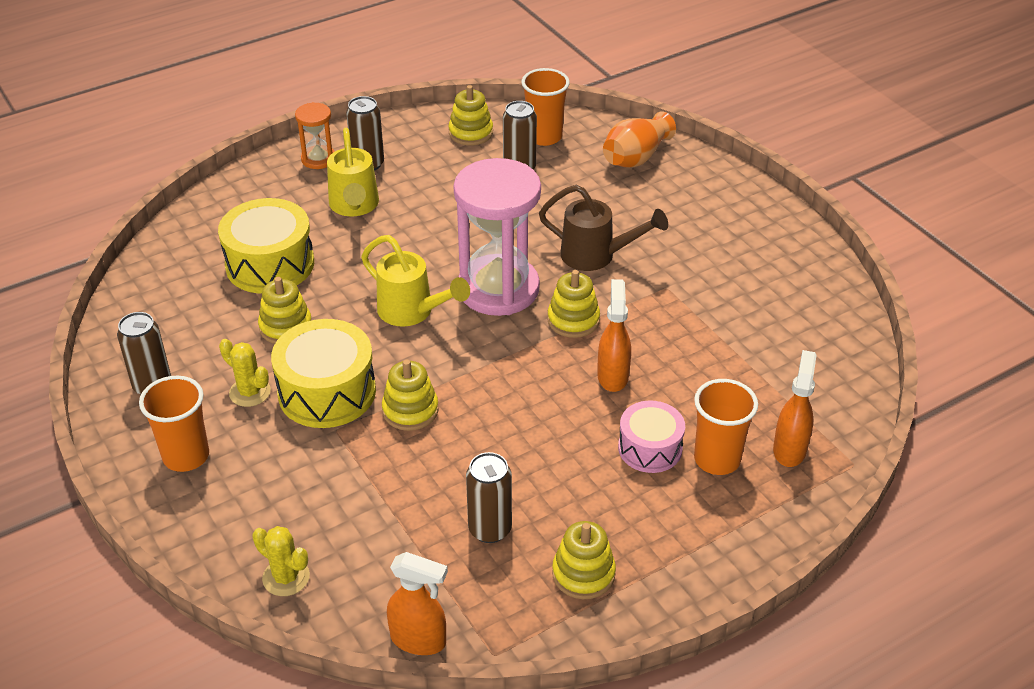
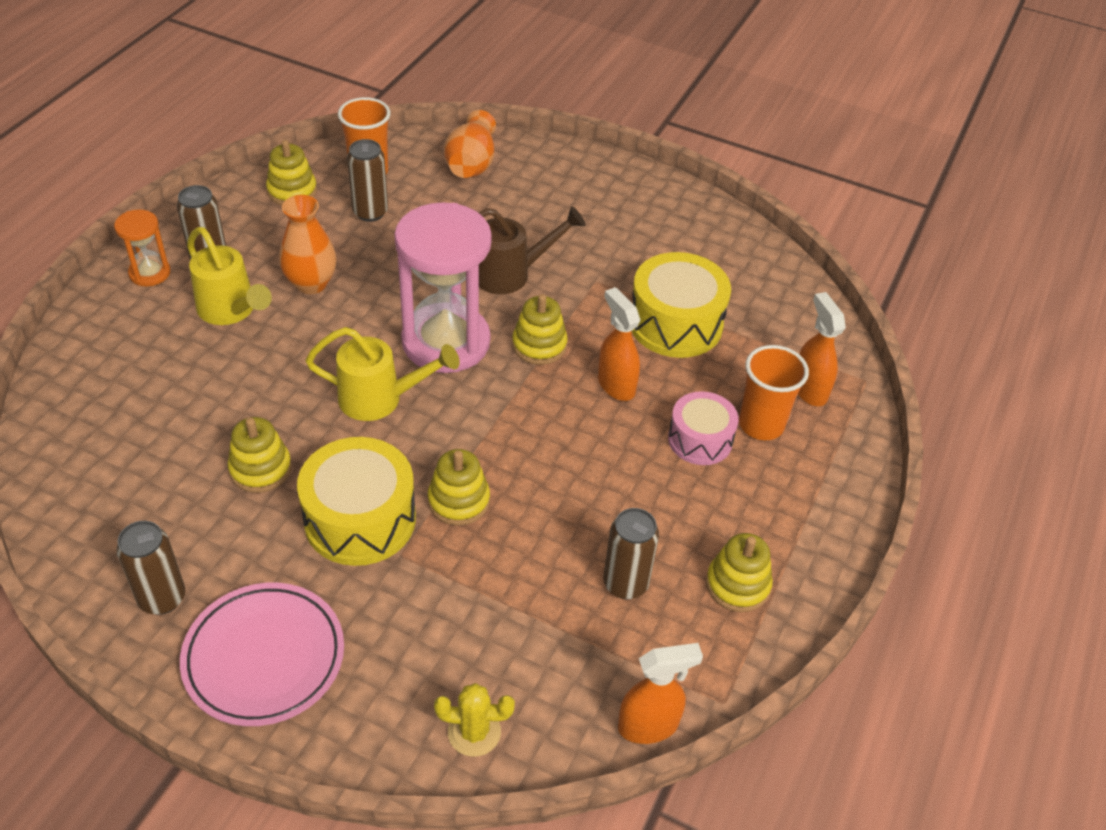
camera: 35 degrees left, 5 degrees up
(186, 456) = (264, 657): orange cup -> pink plate
(250, 392) = (278, 556): yellow cactus -> none
(270, 264) = (188, 408): yellow drum -> yellow drum (675, 323)
(429, 207) = (311, 283): none -> orange vase

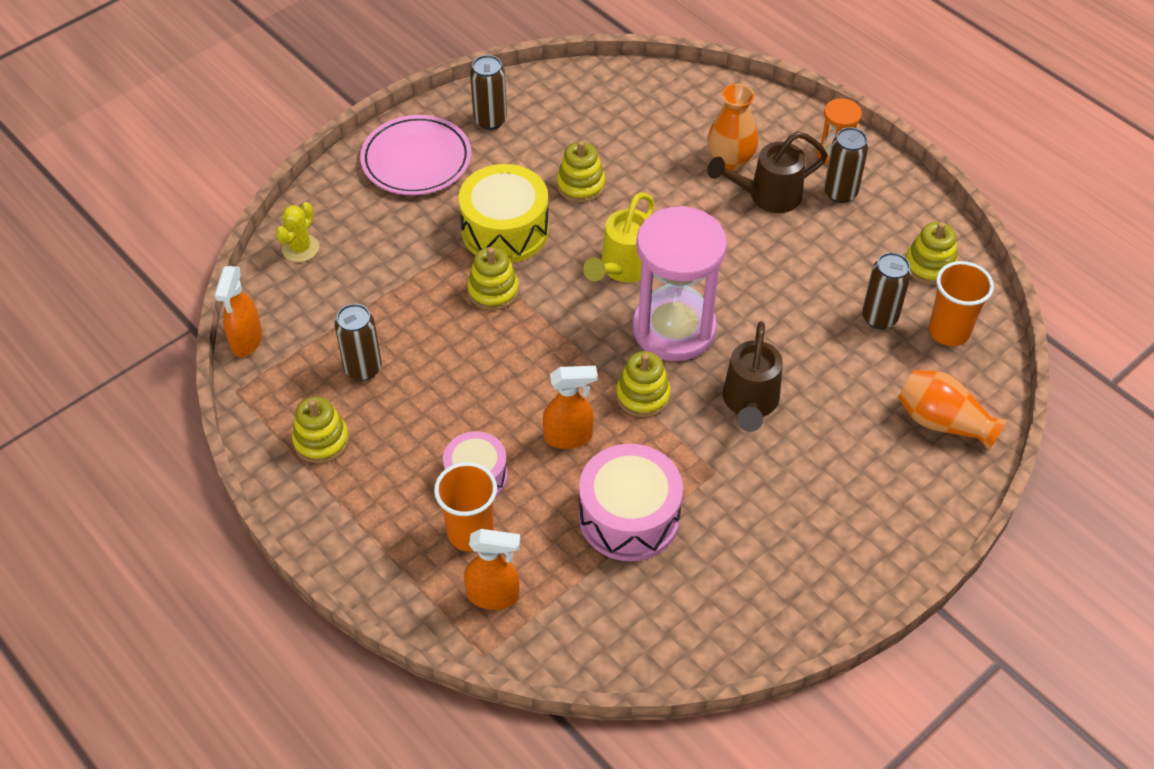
camera: 115 degrees right, 5 degrees up
(231, 311) = (766, 196): yellow watering can -> brown watering can
(311, 283) = (786, 253): orange vase -> orange vase (730, 161)
(675, 323) = (629, 517): yellow drum -> pink drum

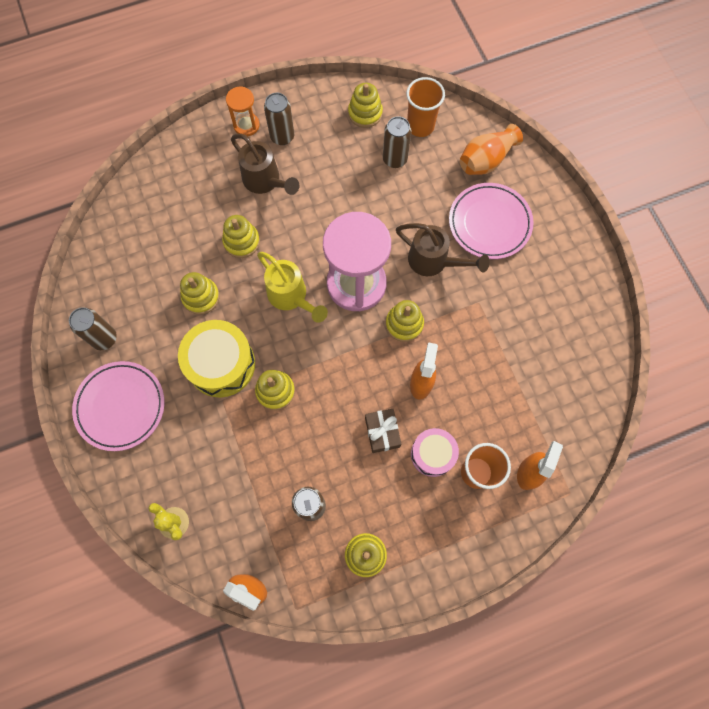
camera: 70 degrees left, 20 degrees up
(484, 413) = (382, 432): none -> brown gift
(629, 517) = (496, 367): pink drum -> none
(672, 199) = (241, 241): none -> yellow stacking toy
(730, 161) = (223, 191): orange vase -> none
(766, 196) = (265, 182): brown watering can -> brown watering can turned 45 degrees counterclockwise
(844, 453) = (489, 223): none -> pink plate

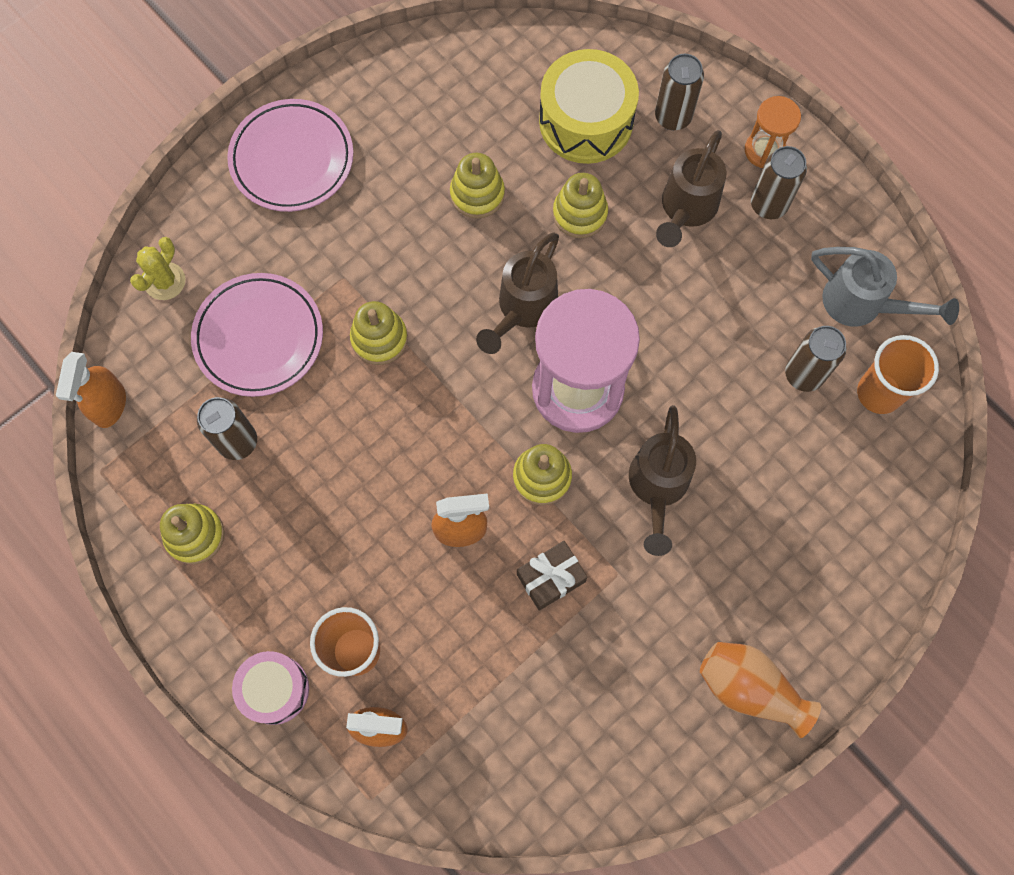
camera: 70 degrees right, 0 degrees up
(104, 338) = (375, 103): brown can -> brown can (673, 117)
(221, 364) = (392, 256): yellow drum -> yellow drum (586, 121)
(291, 297) = (522, 309): yellow watering can -> brown watering can
(365, 113) = (863, 305): yellow stacking toy -> grey watering can
(382, 432) = (370, 500): brown gift -> brown gift (551, 578)
(432, 454) = (362, 580): pink drum -> pink drum (275, 689)
(486, 160) = (865, 511): orange vase -> orange vase (749, 688)
(489, 223) = (757, 550): pink plate -> pink plate (259, 337)

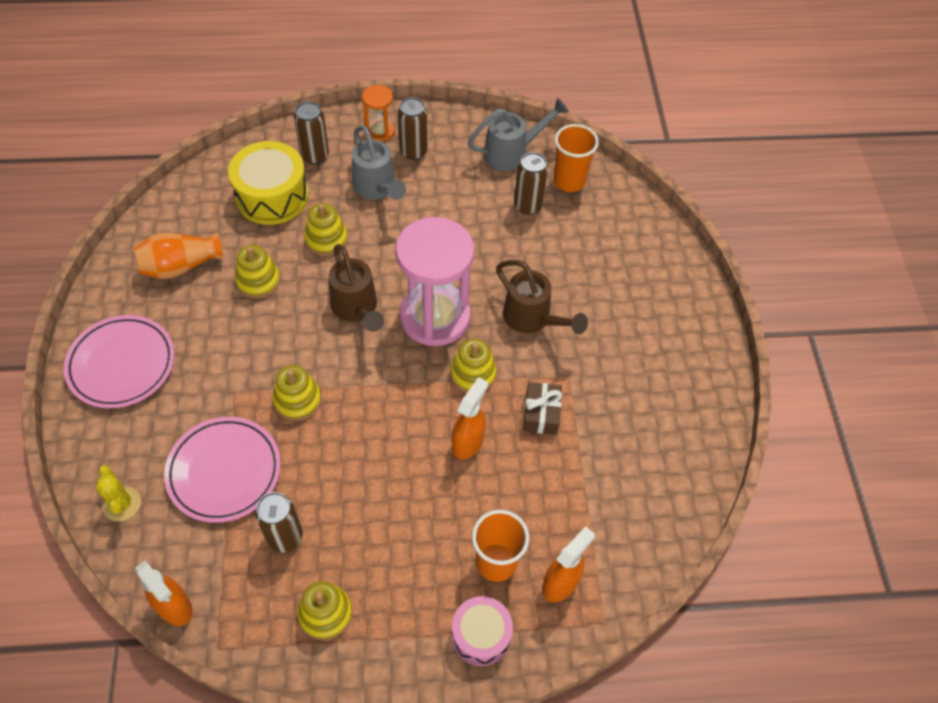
camera: 55 degrees left, 15 degrees down
(685, 210) = (377, 189): brown watering can -> grey watering can
(749, 688) = (690, 358): orange vase -> orange vase (180, 266)

